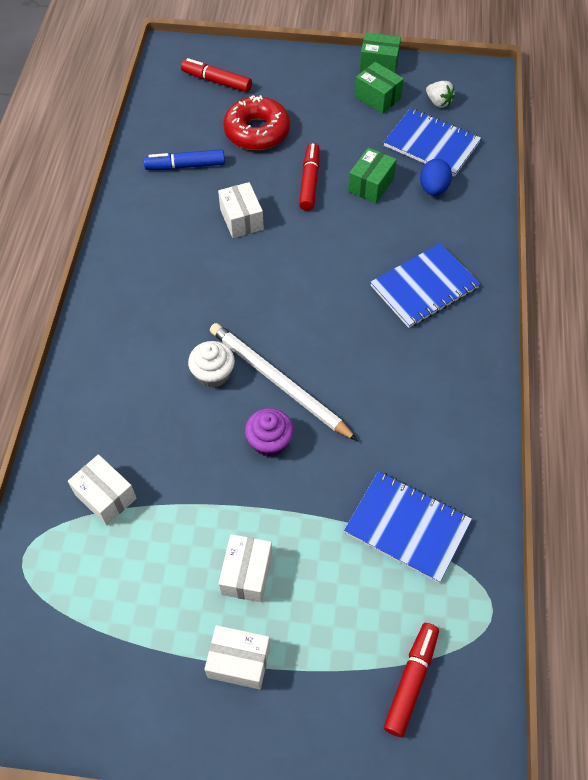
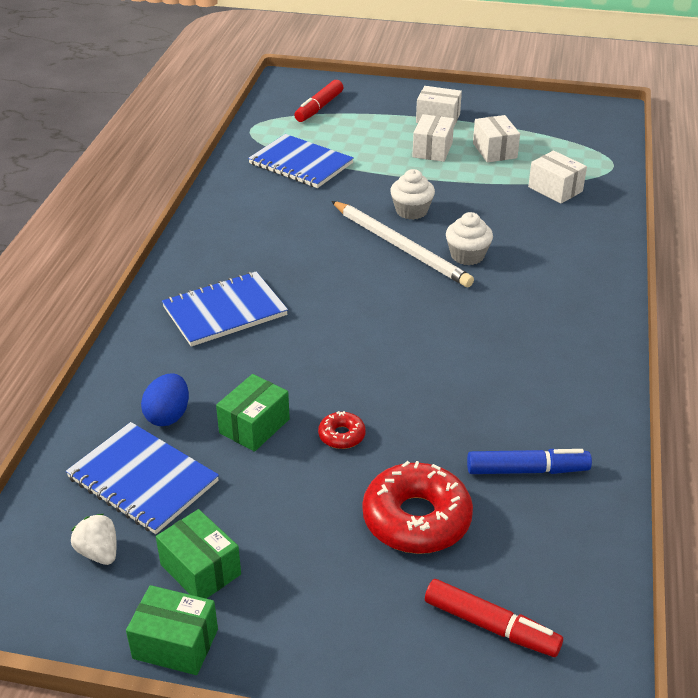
camera: 175 degrees left, 20 degrees down
(241, 219) = (440, 393): white box -> white box (494, 151)
(269, 441) = (411, 211): purple cupcake -> white cupcake
(309, 182) = (342, 435): red marker -> red donut

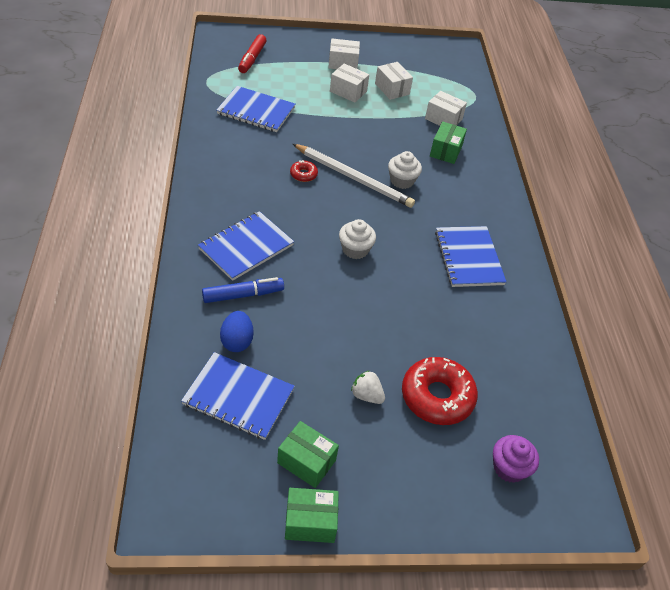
camera: 20 degrees left, 10 degrees up
(99, 552) = (229, 461): white strawberry -> white strawberry (366, 395)
(254, 426) = (302, 341): green box -> green box (446, 151)
(342, 435) = (366, 339): red donut -> red donut (303, 174)
(411, 211) = (351, 146): white cupcake -> white cupcake (355, 249)
(432, 150) = (348, 91): white box -> white box turned 60 degrees counterclockwise
(490, 626) = (509, 468): red marker -> purple cupcake
(527, 470) = (495, 348): blue marker -> blue marker (243, 295)
(529, 355) = (468, 258): none -> blue notebook

